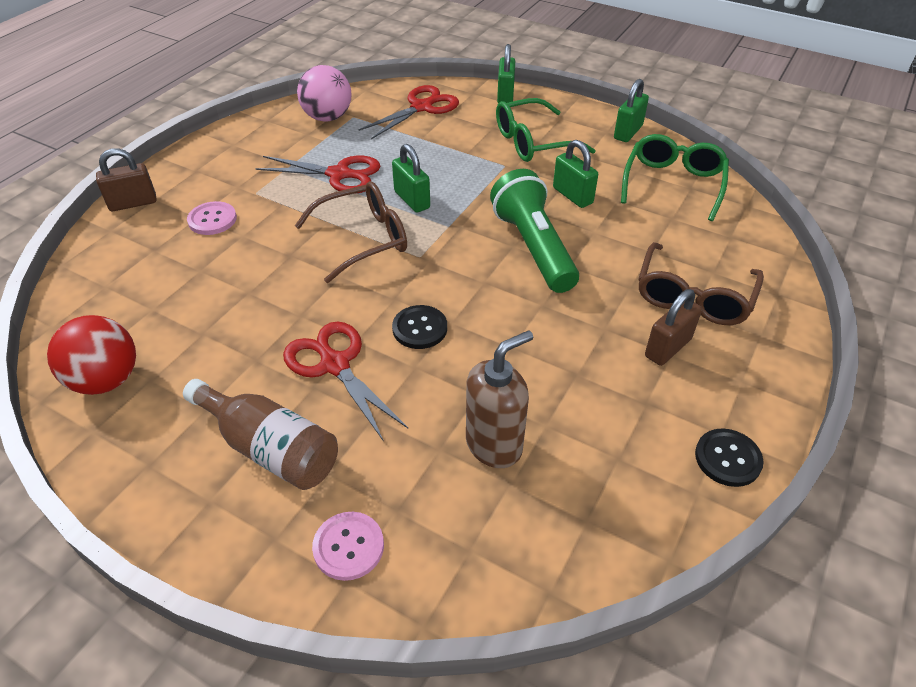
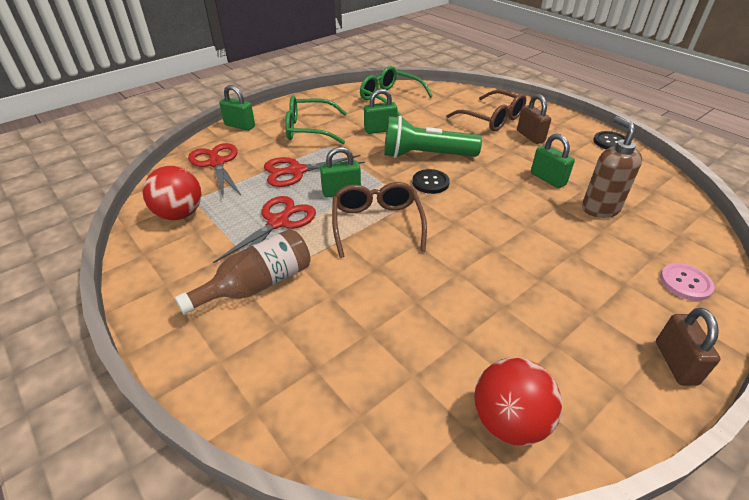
camera: 70 degrees left, 5 degrees down
(133, 203) = (213, 382): brown padlock -> brown padlock (675, 363)
(212, 220) = (291, 314): pink button -> none
(270, 448) = (601, 309): brown bottle -> brown bottle (258, 285)
(327, 117) = (180, 214): pink ball -> red ball
(334, 364) = (517, 263): red scissors -> red scissors (296, 171)
(420, 328) = (490, 216): black button -> black button (430, 182)
(532, 142) = (309, 129): green glasses -> green glasses turned 90 degrees clockwise
(628, 132) = (327, 97): green padlock -> green padlock (548, 179)

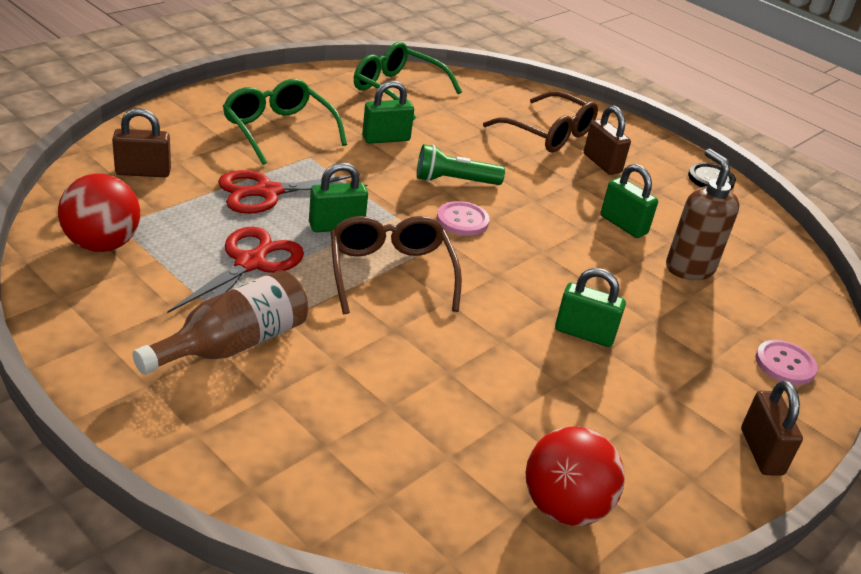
camera: 10 degrees left, 5 degrees down
(216, 163) = (143, 172): red scissors -> brown padlock
(240, 126) = (169, 117): green padlock -> green padlock (584, 334)
(309, 129) = (278, 130): green glasses -> green glasses turned 60 degrees clockwise
(425, 155) = (454, 181): green flashlight -> green flashlight, size x0.63
(430, 182) = (462, 220): black button -> pink button

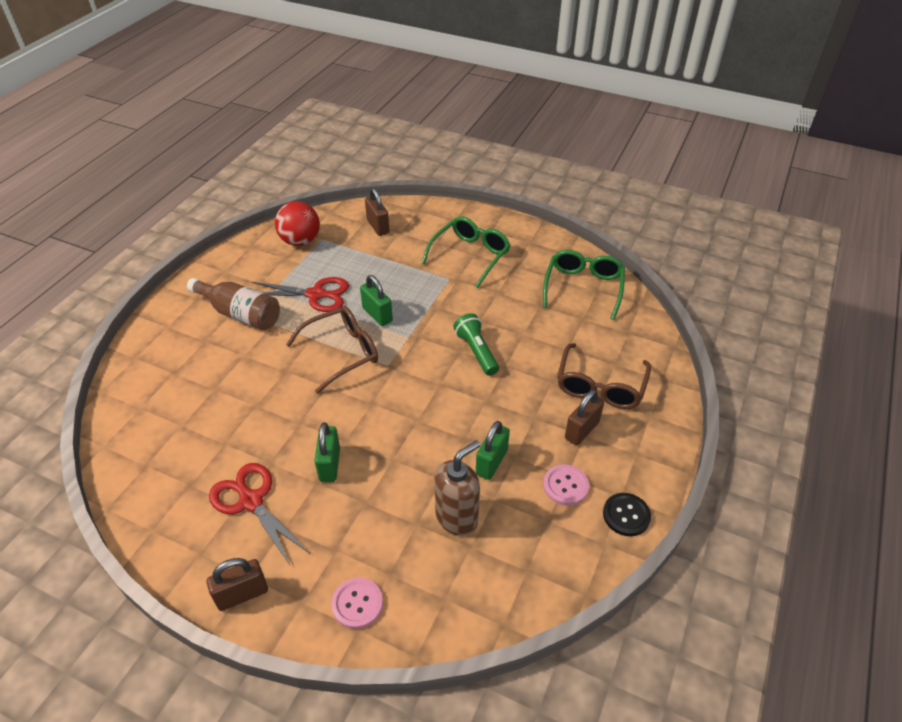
camera: 75 degrees right, 10 degrees up
(266, 192) = (393, 276): red scissors -> red scissors (250, 500)
(386, 139) = (505, 303): green padlock -> none
(462, 220) = (427, 369): pink button -> pink button (565, 486)
(564, 507) = (156, 487): red ball -> none

